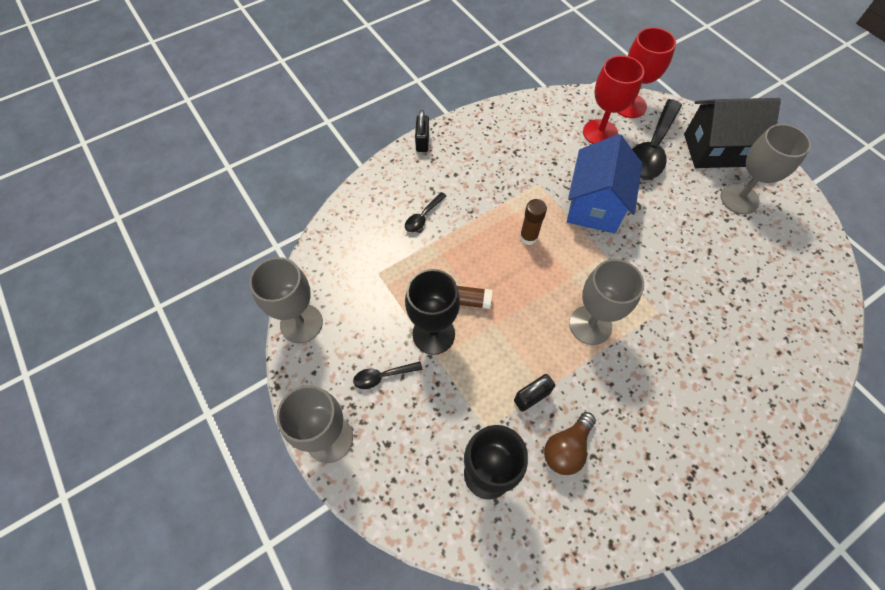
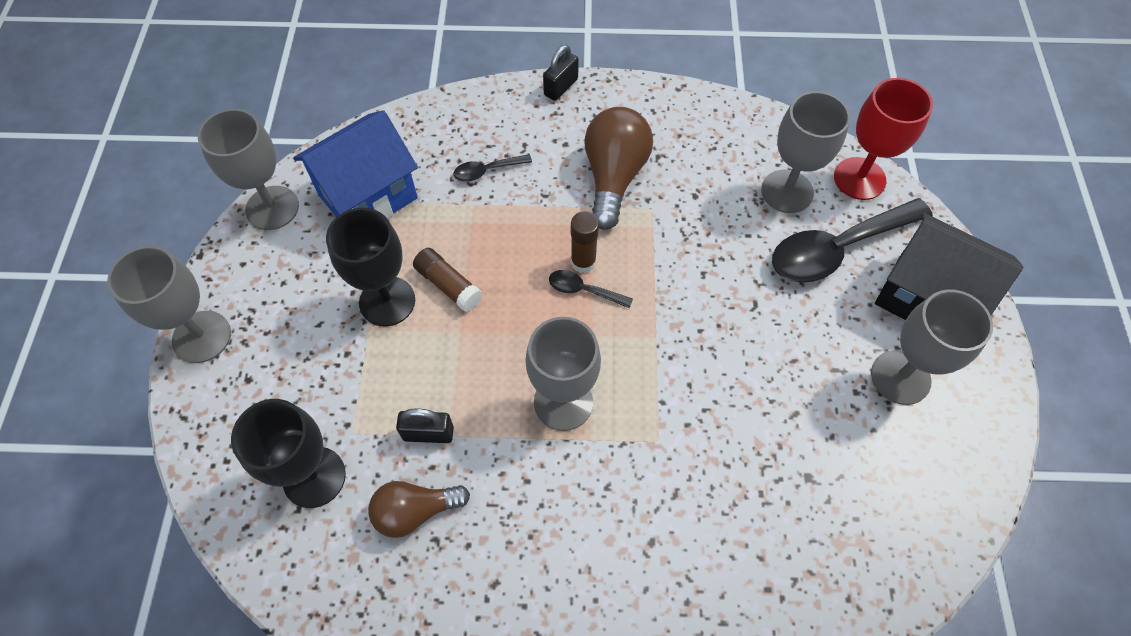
camera: 35 degrees right, 0 degrees up
(382, 376) = (301, 310): black spoon -> black spoon (583, 290)
(501, 178) = (614, 177): none -> brown light bulb
(594, 206) = (696, 273): blue house -> blue house (368, 196)
(600, 133) = (787, 191): red goblet -> grey goblet

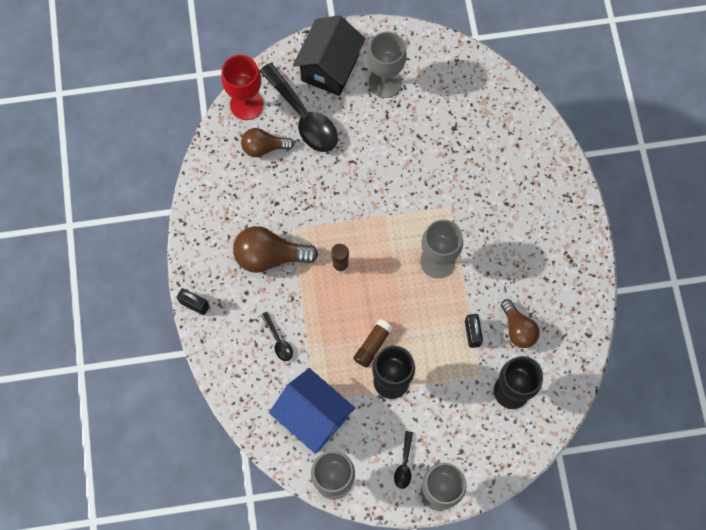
camera: 100 degrees left, 10 degrees up
(583, 290) = (361, 262): black spoon -> black spoon (404, 464)
(787, 191) = (264, 147): grey goblet -> brown light bulb

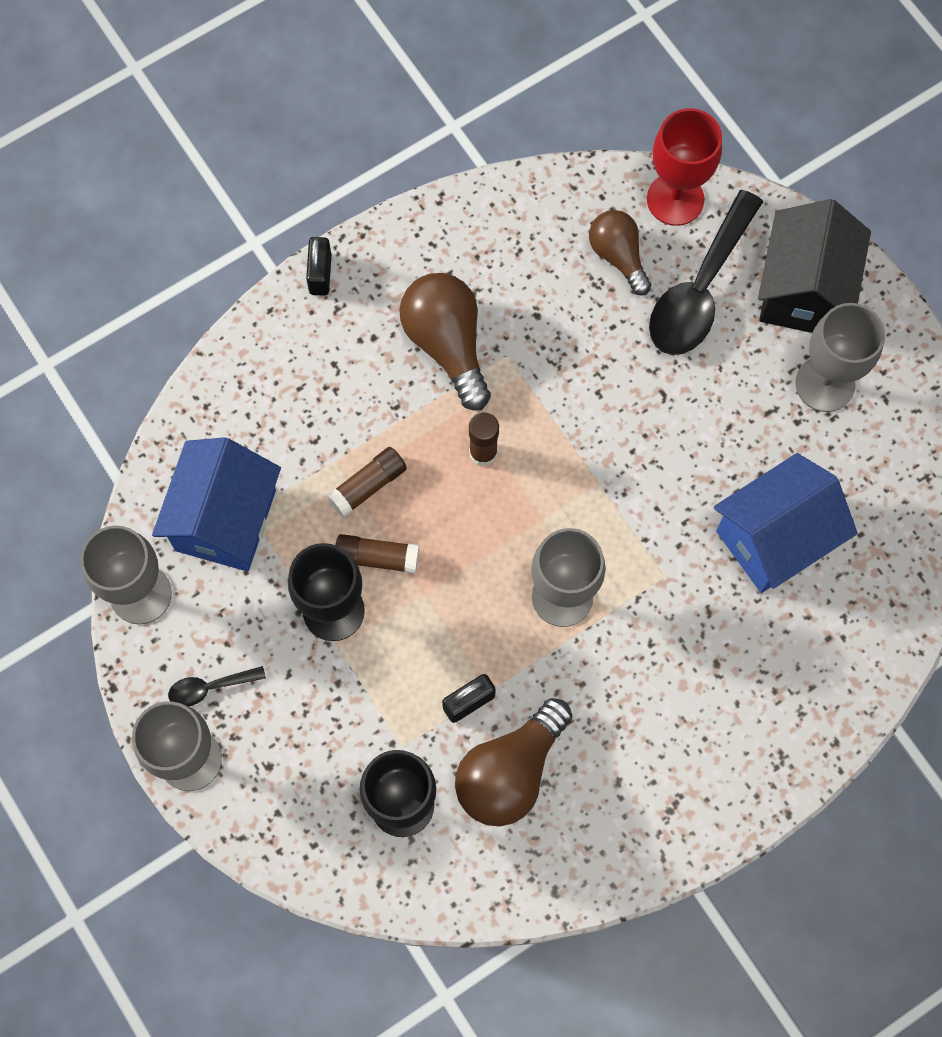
camera: 65 degrees right, 0 degrees up
(278, 341) = (320, 417): black spoon -> none
(330, 68) = (803, 291): black house -> black house turned 75 degrees counterclockwise
(330, 332) = (368, 486): none -> brown glue stick
(454, 145) = (774, 538): none -> blue house
(518, 329) = (510, 772): brown light bulb -> brown light bulb, size x1.54

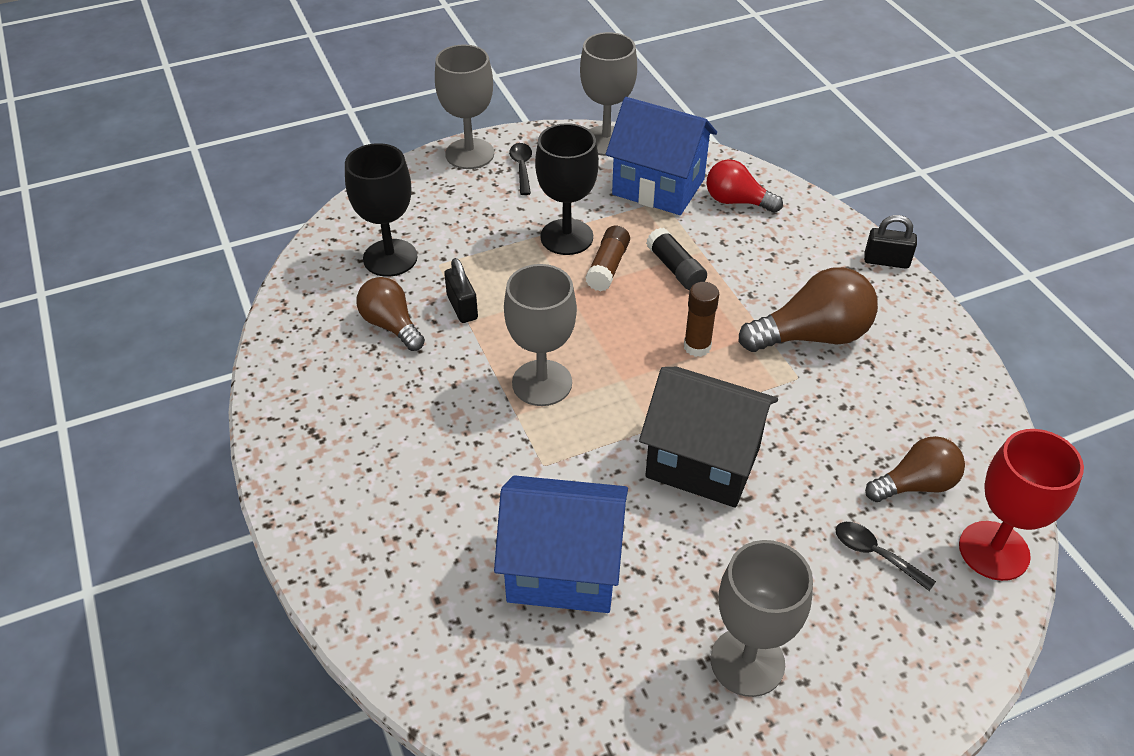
camera: 100 degrees right, 25 degrees down
(240, 430) = (737, 201): none -> red light bulb
(368, 486) = (675, 269): brown glue stick -> black glue stick
(510, 772) = (391, 325): brown light bulb -> brown light bulb, size x0.65
(700, 289) = (875, 554): black spoon -> black spoon, size x0.46
(774, 538) = (563, 569): blue house -> blue house turned 60 degrees counterclockwise
(803, 291) = (874, 664): black house -> black house (703, 462)

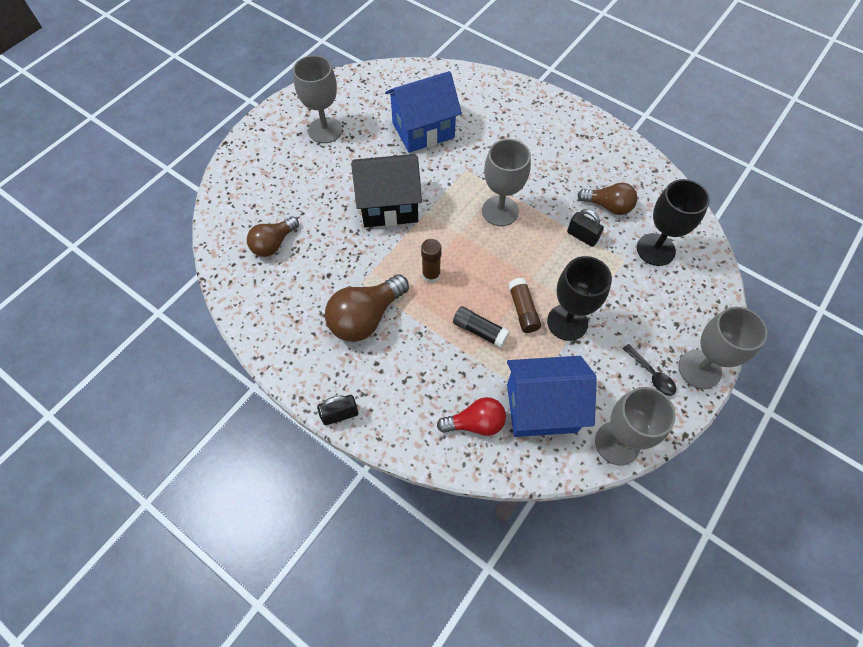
camera: 150 degrees right, 15 degrees up
(875, 554) = (284, 198): black spoon -> none
(994, 550) = (225, 226): red goblet -> none

